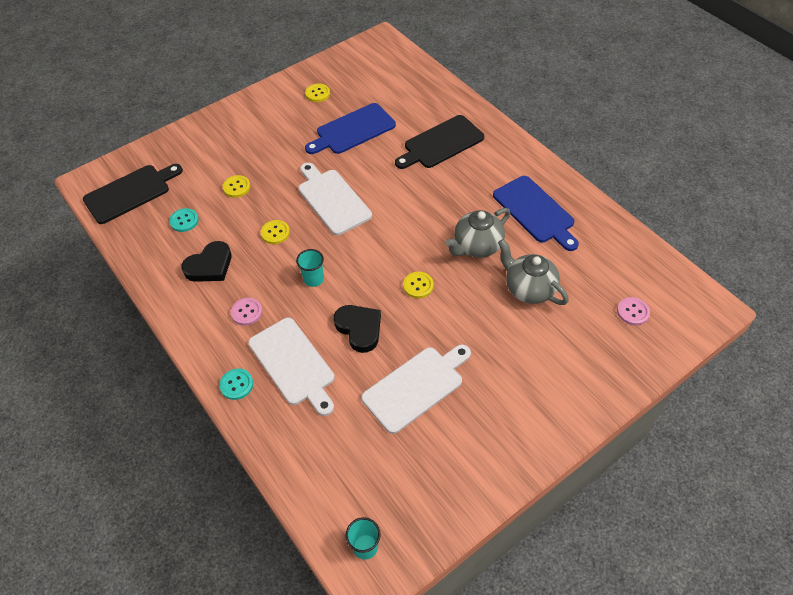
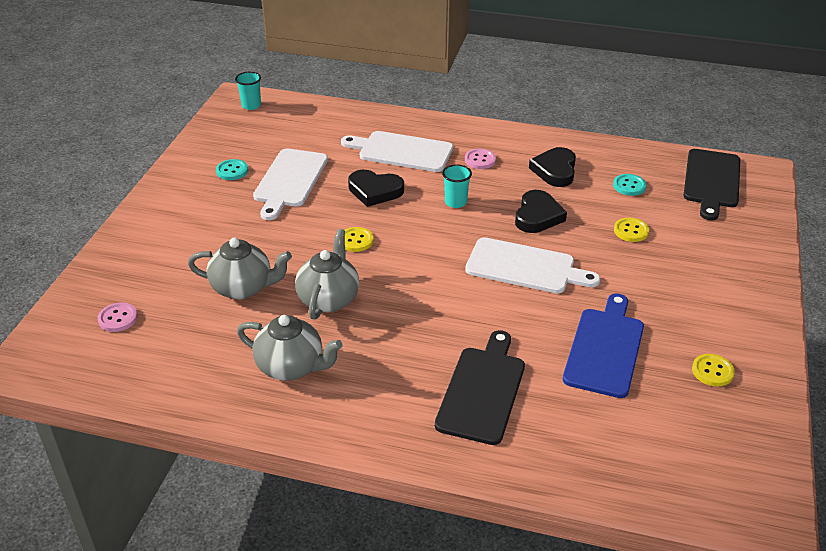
camera: 140 degrees right, 15 degrees down
(236, 385) = (428, 126): turquoise button -> turquoise button (232, 171)
(275, 233) = (537, 216): yellow button -> black heart
(535, 211) = (291, 367): blue cutting board -> grey teapot

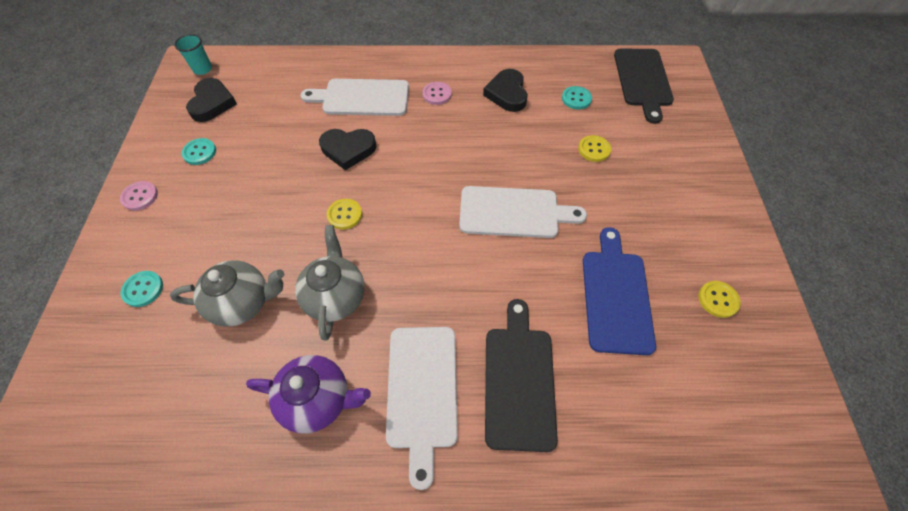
camera: 15 degrees left, 20 degrees up
(118, 318) = (112, 378): pink button -> pink button (140, 196)
(157, 263) = (143, 289): none -> turquoise button
(290, 180) = (261, 153): white cutting board -> white cutting board (422, 391)
(291, 367) = (318, 399): grey teapot -> purple teapot
(455, 202) = (428, 148): turquoise cup -> none
(537, 216) = (507, 149): black heart -> black heart (212, 103)

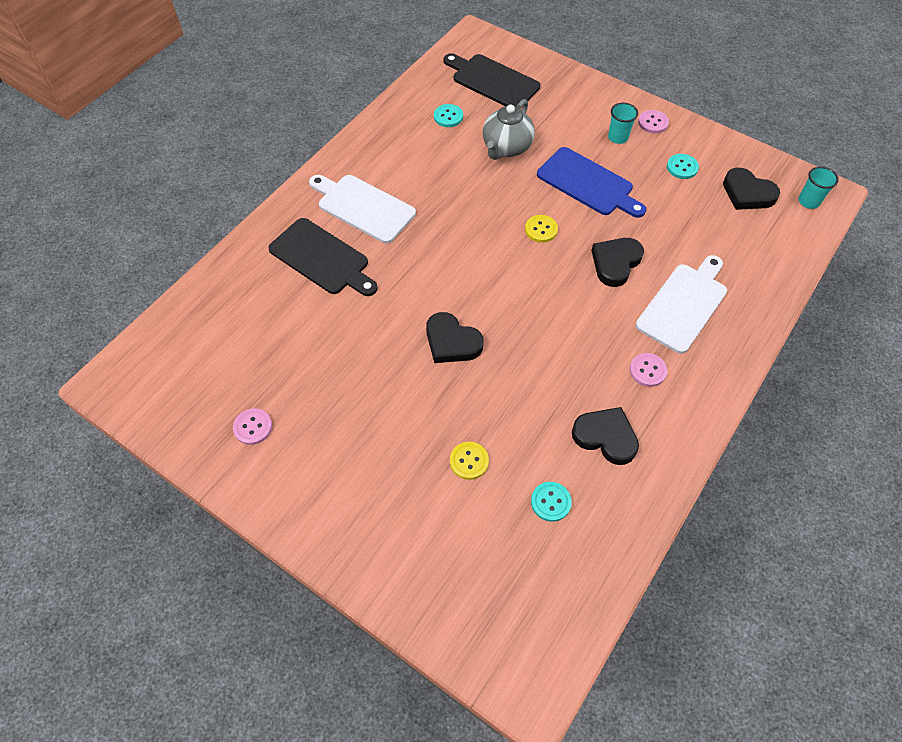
camera: 125 degrees right, 0 degrees up
(143, 289) = (558, 105): turquoise button -> turquoise button (448, 117)
(177, 214) = (618, 137): none -> turquoise cup
(318, 399) = (404, 158): purple teapot -> none
(336, 296) = (470, 194): grey teapot -> none
(513, 212) = (452, 342): white cutting board -> black heart
(616, 296) = (321, 358): blue cutting board -> blue cutting board (588, 183)
(642, 80) = (530, 607): black cutting board -> black cutting board (492, 81)
(718, 300) = (253, 427): yellow button -> pink button

